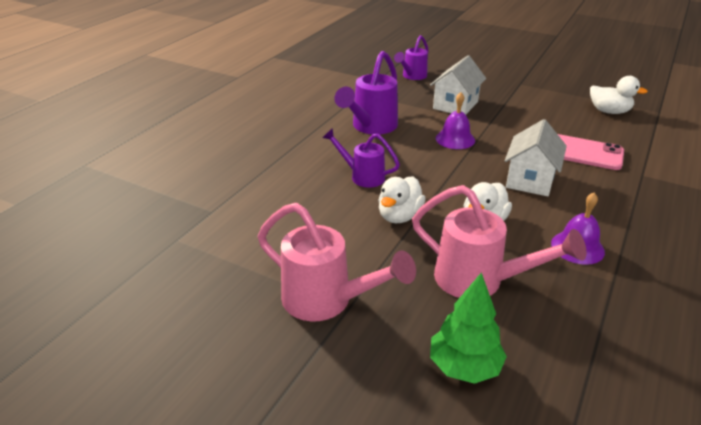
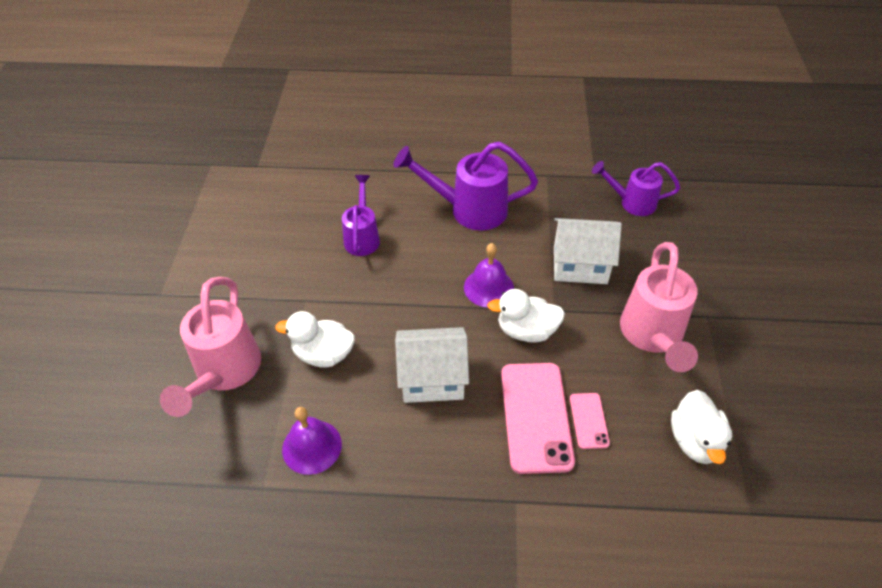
camera: 65 degrees right, 15 degrees up
(327, 301) = (164, 279): pink watering can -> pink watering can (652, 337)
(399, 216) = (304, 286): white duck -> white duck (526, 331)
(464, 367) = (109, 388): green tree -> none
(585, 136) = (589, 420): none -> pink phone

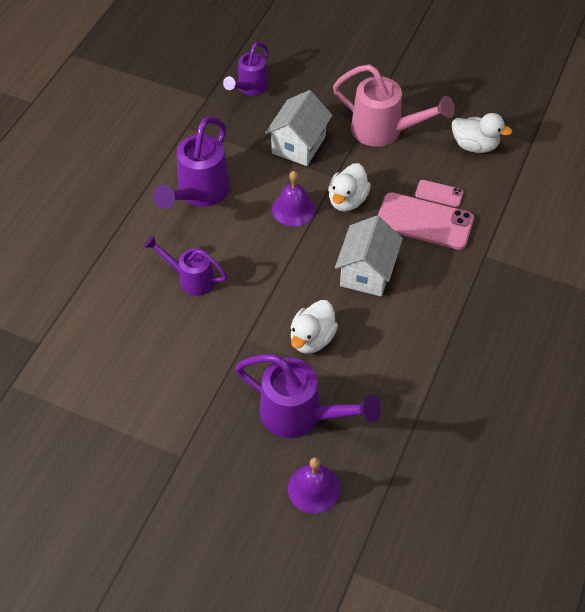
camera: 70 degrees left, 5 degrees up
(224, 374) = (301, 415): pink watering can -> purple watering can
(312, 446) = (397, 366): purple bell -> purple bell (314, 488)

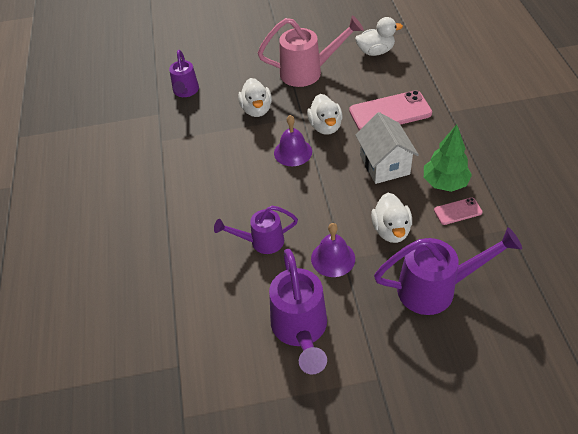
camera: 30 degrees left, 5 degrees down
(199, 194) = (212, 179): purple watering can -> purple watering can (301, 330)
(298, 145) = (256, 110): white house -> white duck
(314, 488) = (497, 335): purple bell -> purple bell (333, 258)
(406, 325) = (445, 183): none -> green tree
(439, 193) = (382, 91): pink phone -> pink phone (457, 211)

